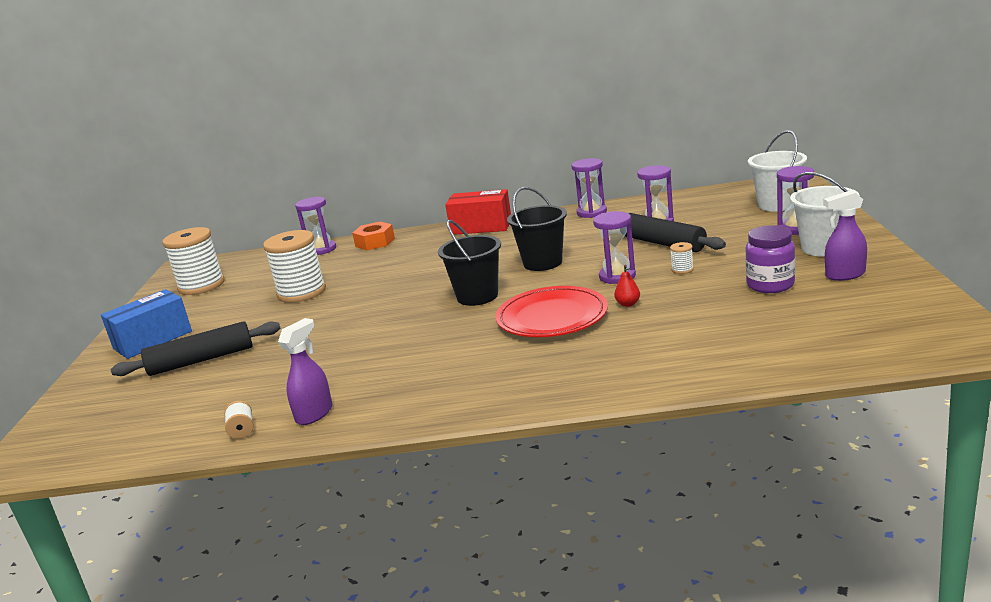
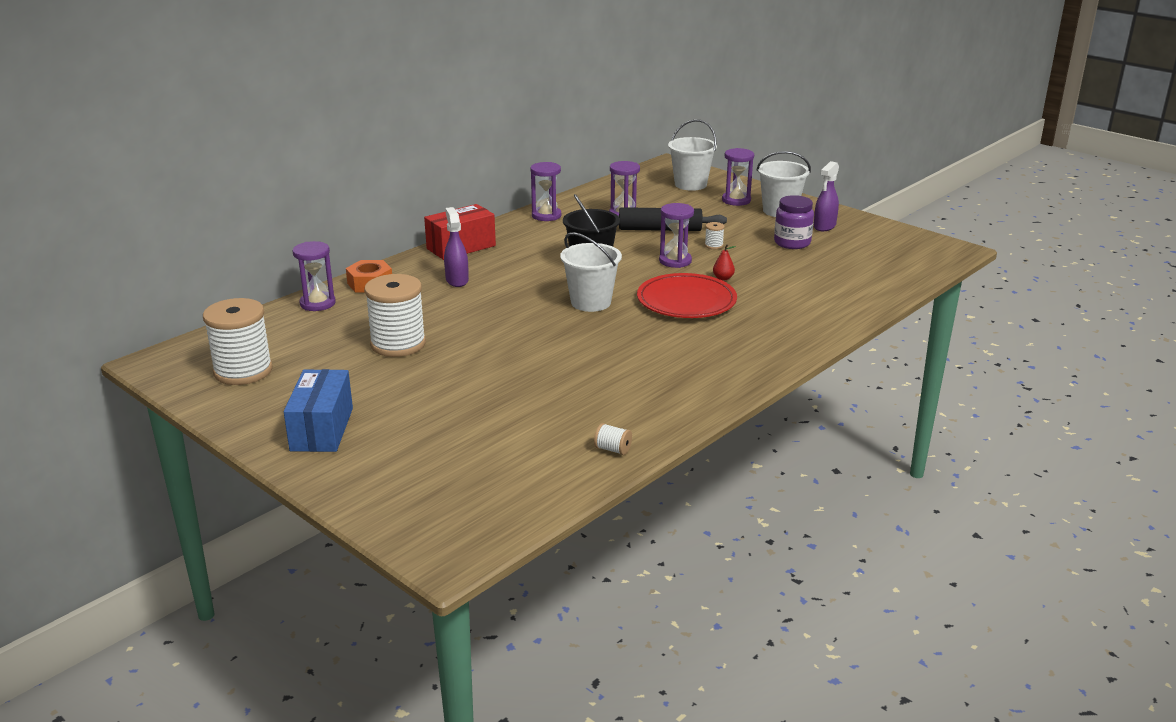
camera: 50 degrees left, 5 degrees up
(201, 360) = (433, 424): black rolling pin -> none
(314, 414) = (647, 418): purple spray bottle -> purple spray bottle (457, 280)
(477, 296) = (590, 302): black bucket -> white bucket

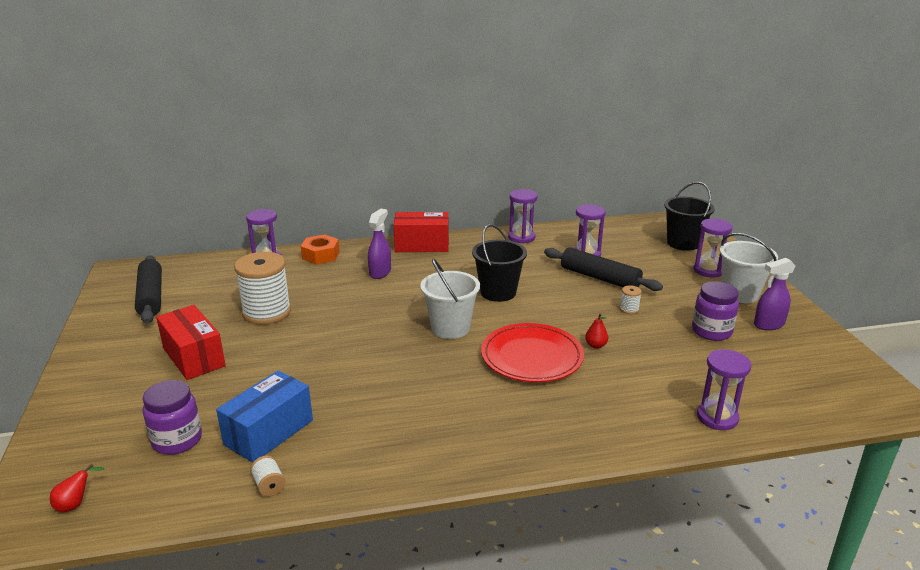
camera: 35 degrees right, 0 degrees up
(243, 371) = (151, 297): white spool -> black rolling pin
(322, 429) = (121, 365): blue box -> blue box (269, 432)
(388, 399) = (194, 357): none -> red box
(471, 524) = (75, 504): none -> red pear
(483, 455) = (177, 440): none -> purple jar
(675, 261) = (573, 313): purple hourglass -> purple hourglass (717, 417)
(690, 184) = (683, 243): white bucket -> black bucket

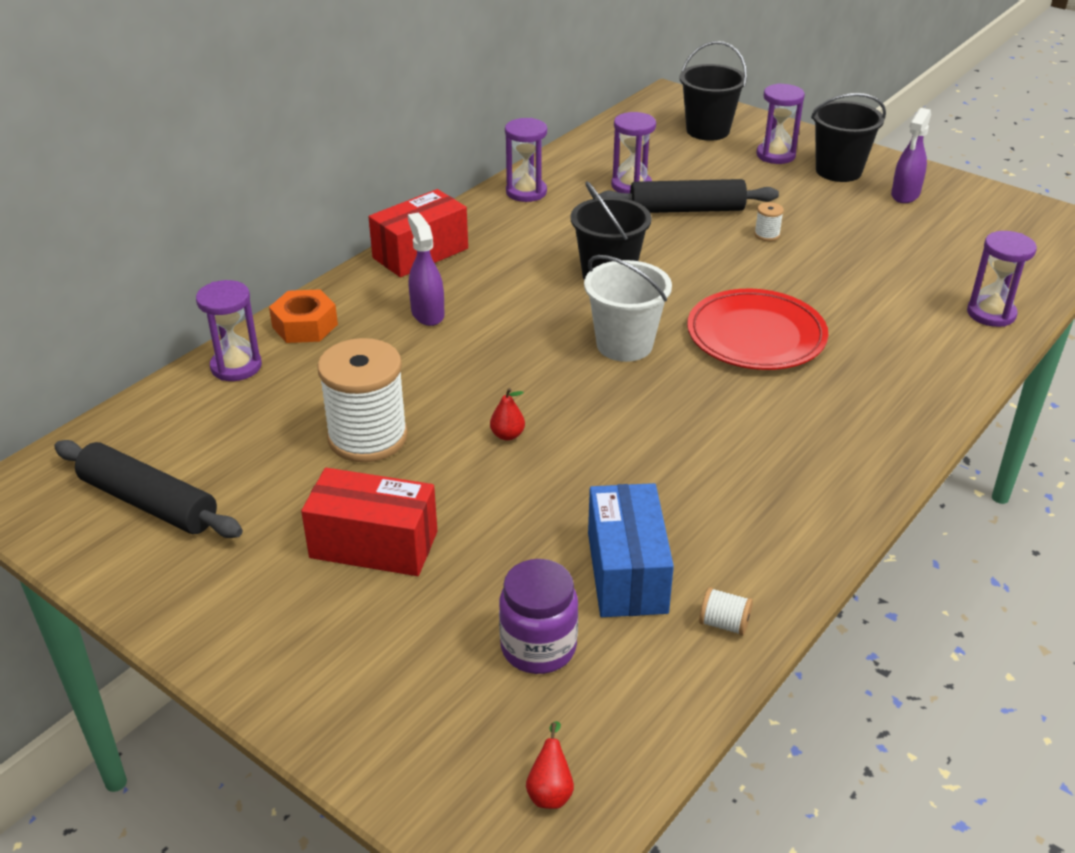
camera: 40 degrees left, 10 degrees up
(595, 345) = (795, 292): red pear -> red pear (507, 435)
(711, 331) = (870, 225): purple jar -> none
(740, 294) = (838, 171): white bucket -> black bucket

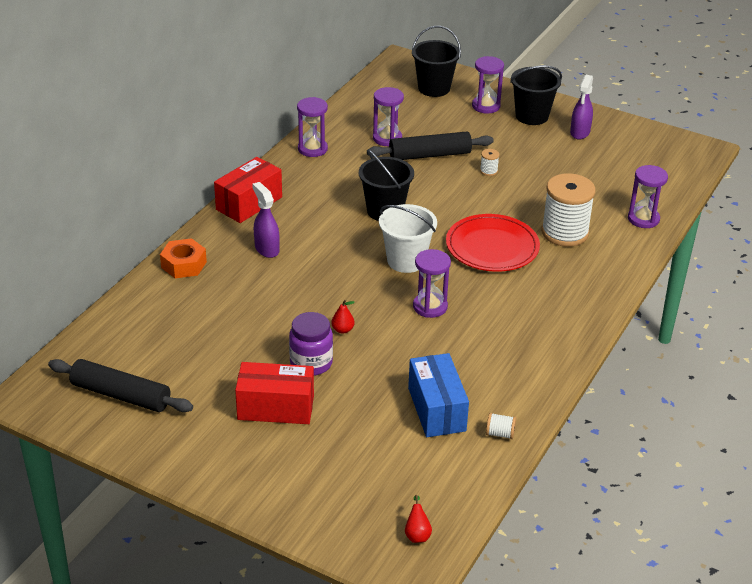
camera: 10 degrees left, 0 degrees up
(236, 366) = (146, 298): purple hourglass -> purple hourglass (430, 307)
(367, 437) = (251, 339): white spool -> white spool (564, 233)
(538, 647) = (392, 458): purple jar -> purple jar (311, 363)

